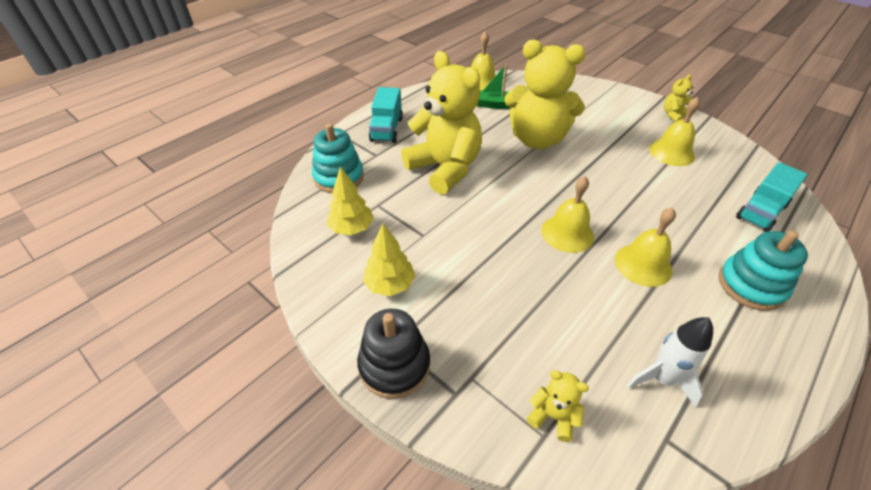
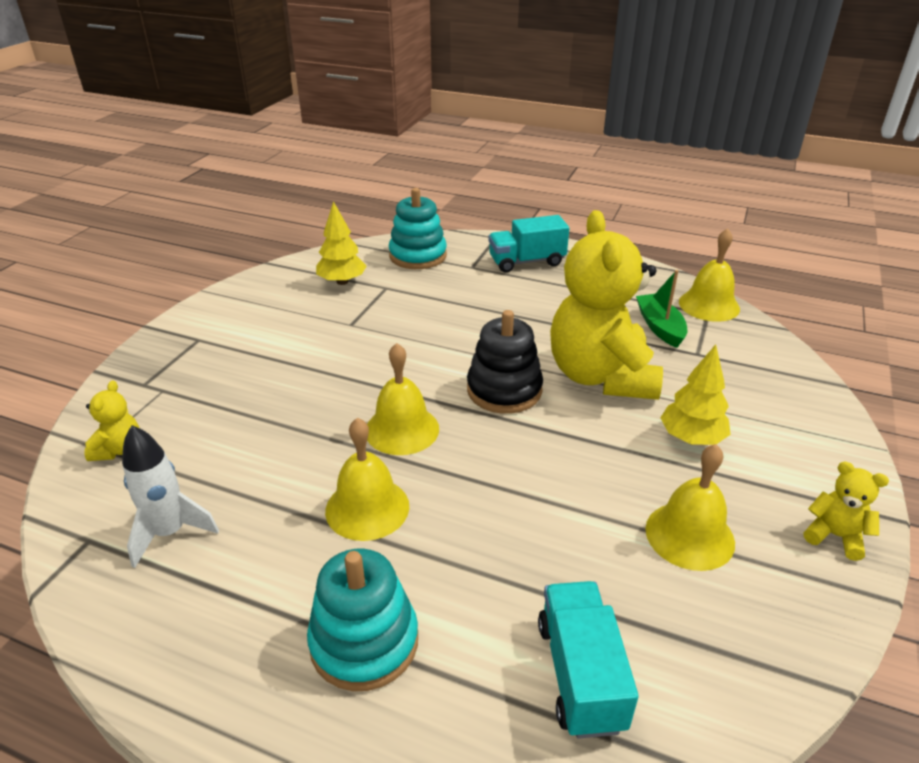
camera: 70 degrees right, 10 degrees down
(389, 284) = (271, 320): yellow tree -> yellow tree (691, 438)
(394, 365) = (172, 344): black stacking toy -> black stacking toy (504, 390)
(445, 168) = (477, 315): yellow teddy bear -> none
(761, 211) = (580, 674): turquoise truck -> turquoise truck turned 60 degrees clockwise

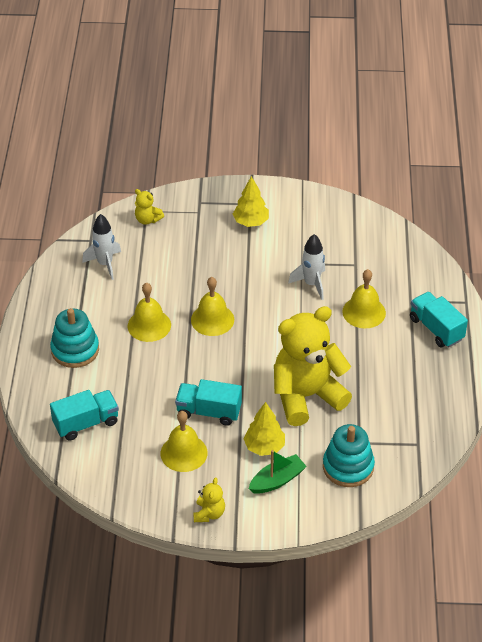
camera: 70 degrees right, 10 degrees up
(119, 449) = (147, 219): yellow teddy bear -> yellow teddy bear turned 45 degrees clockwise
(342, 282) = (350, 240): yellow tree -> yellow tree (251, 222)
(395, 325) = (311, 284): none -> white rocket
(418, 256) = (409, 267): turquoise stacking toy -> turquoise stacking toy (348, 467)
(504, 390) = (269, 353): black stacking toy -> none
(601, 481) = (209, 412): none -> turquoise truck
(660, 327) = (383, 419): green boat -> green boat (277, 480)
(709, 305) = (430, 444): yellow bell -> yellow bell (364, 312)

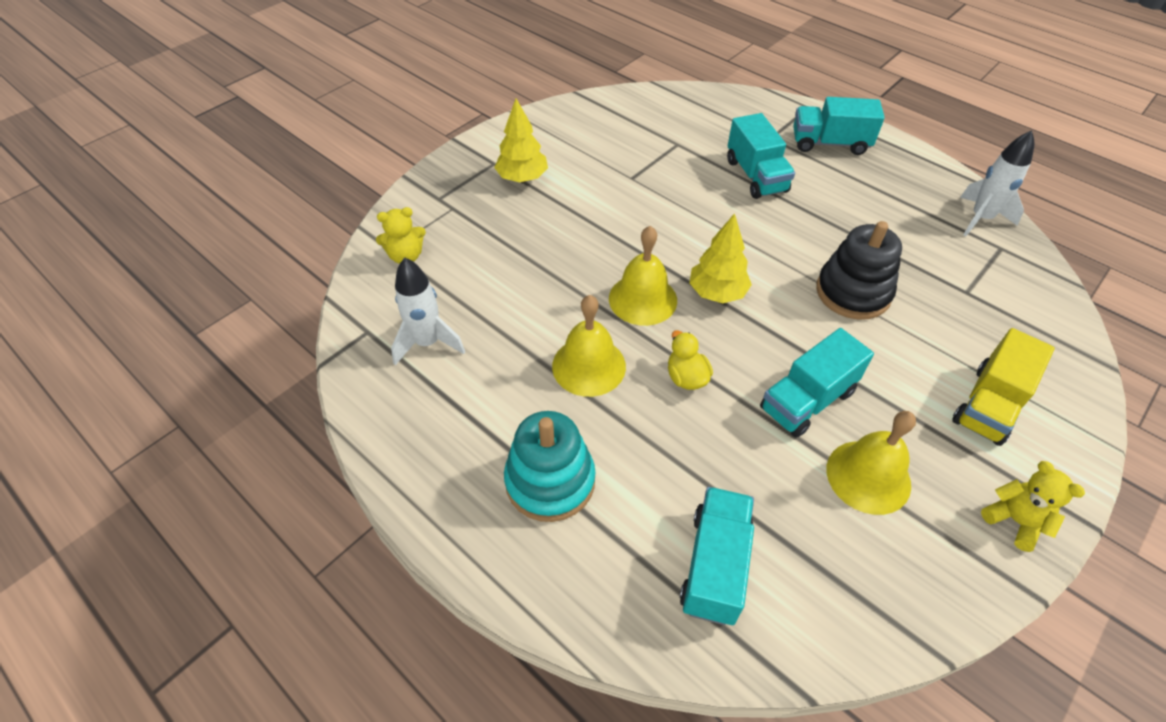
camera: 50 degrees left, 5 degrees up
(178, 362) = (686, 377): none -> yellow duck
(264, 447) = (916, 381): yellow tree -> yellow tree (717, 293)
(277, 480) = (989, 405): green boat -> yellow truck
(306, 396) = (853, 292): yellow teddy bear -> black stacking toy
(311, 284) = (672, 188): white rocket -> white rocket (980, 219)
(348, 467) = (1004, 324): turquoise stacking toy -> none
(364, 312) = (756, 176): yellow bell -> turquoise truck

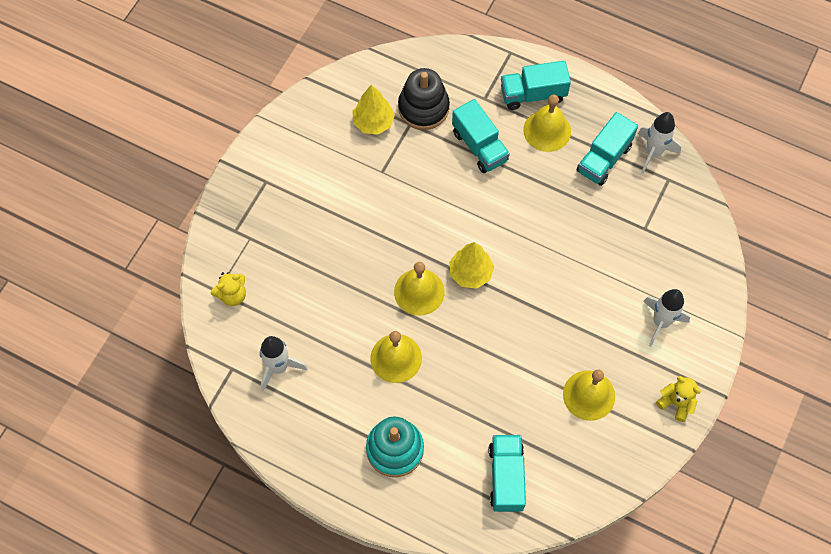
camera: 15 degrees left, 15 degrees up
(522, 178) = (294, 193): yellow tree -> yellow tree (373, 122)
(686, 377) = (463, 350): yellow duck -> none
(807, 400) = (545, 348): turquoise truck -> turquoise truck (604, 159)
(842, 176) = (547, 130): none -> yellow bell
(853, 292) = (566, 248): black stacking toy -> black stacking toy (423, 108)
(989, 405) = (660, 322): yellow truck -> white rocket

